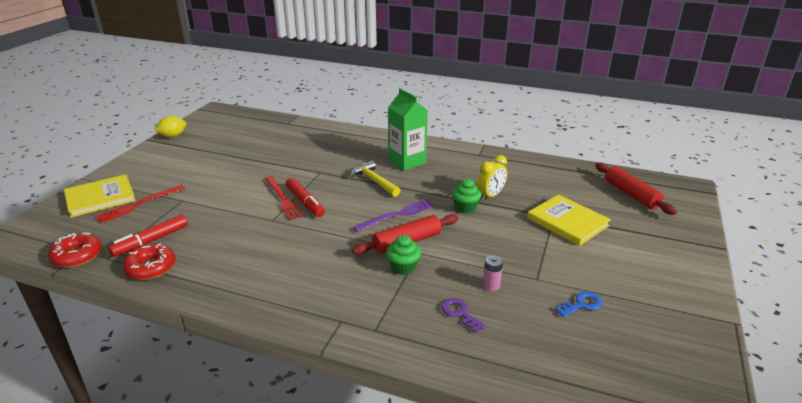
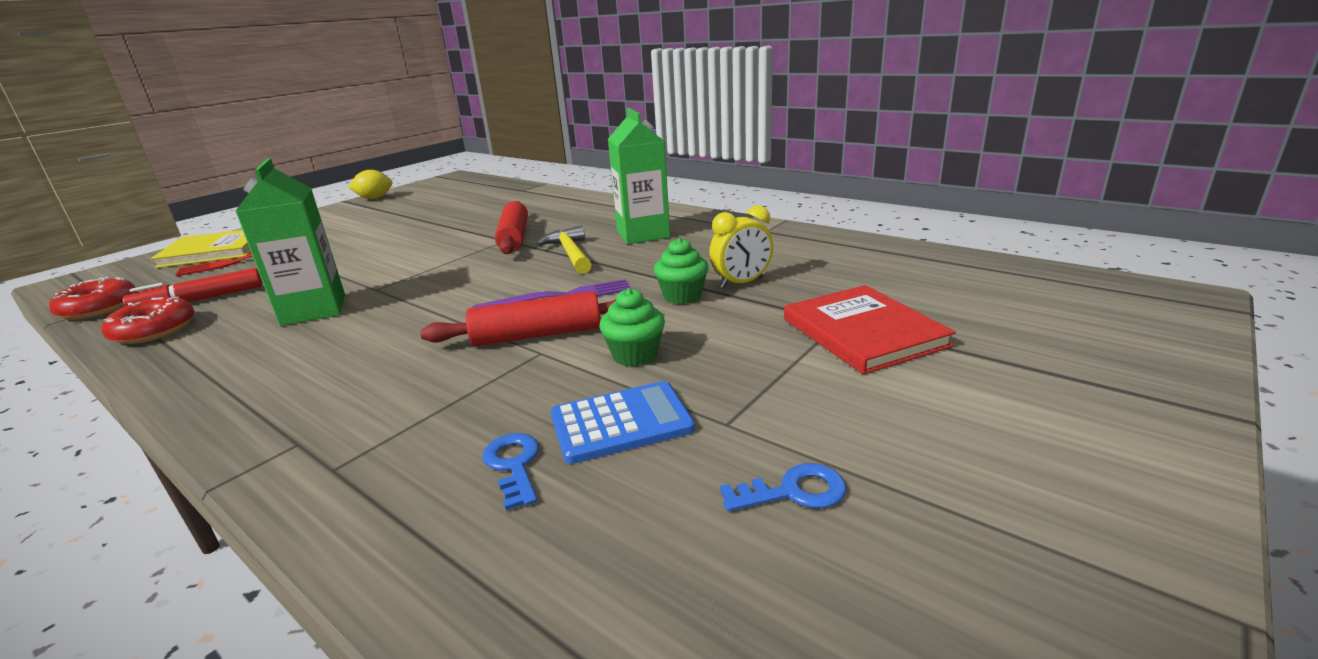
camera: 20 degrees right, 5 degrees down
(247, 240) = (314, 310): none -> green carton
(283, 199) = (420, 266): red fork -> none
(305, 202) = (445, 272): red marker -> none
(403, 267) = (492, 372): green cupcake -> green cupcake (635, 355)
(460, 313) = (513, 465): purple key -> blue key
(491, 285) = (621, 423): pink battery -> blue calculator
(567, 222) = (863, 332): yellow book -> red book
(631, 194) = (1031, 300): red rolling pin -> red rolling pin (514, 237)

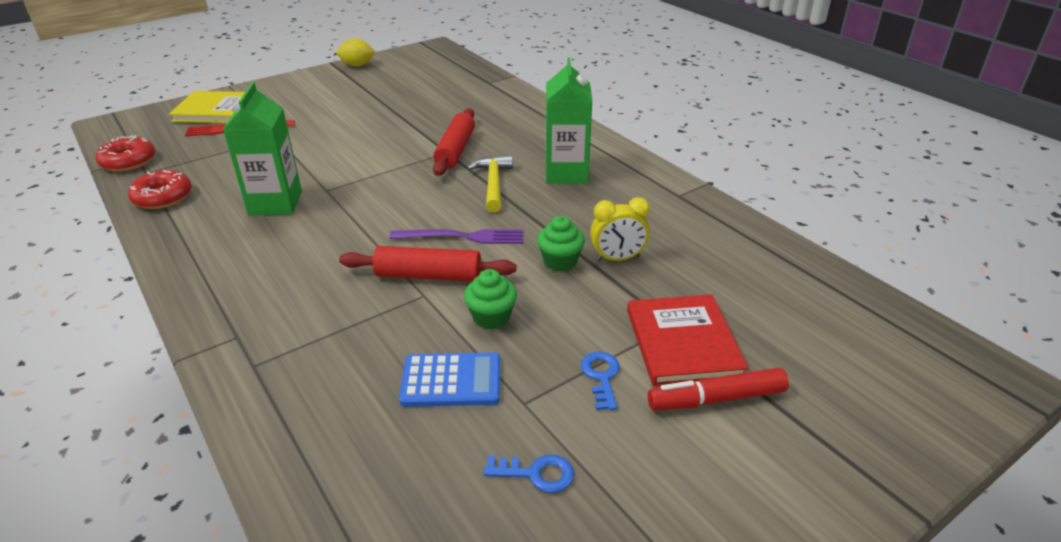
camera: 15 degrees right, 10 degrees up
(200, 300) = (198, 170): red marker -> red marker (716, 399)
(513, 465) = (365, 396): blue key -> blue key (601, 377)

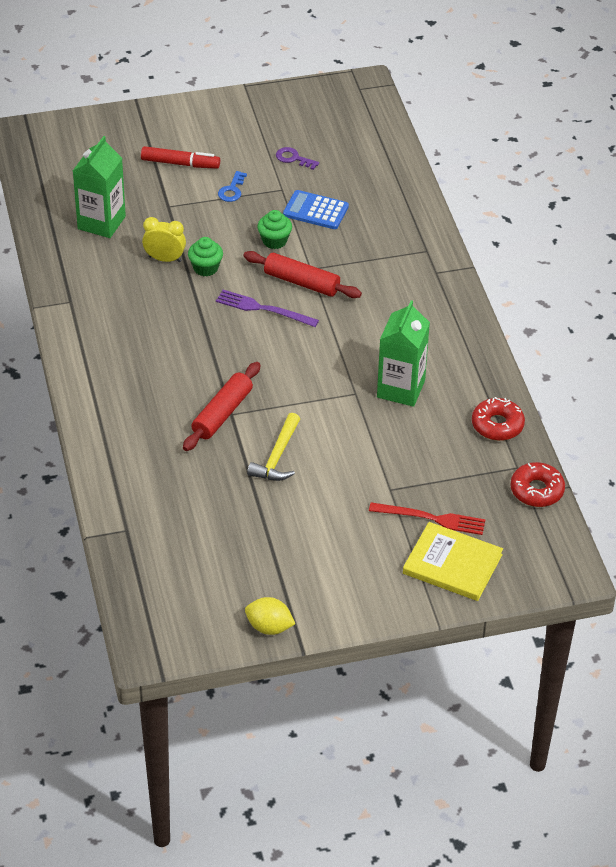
camera: 160 degrees left, 10 degrees up
(493, 184) = (211, 358): yellow hammer -> yellow hammer (277, 456)
(536, 473) = (293, 158): blue key -> purple key
(566, 173) = (141, 353): green carton -> green carton (101, 222)
(683, 343) = (171, 194): red book -> none

